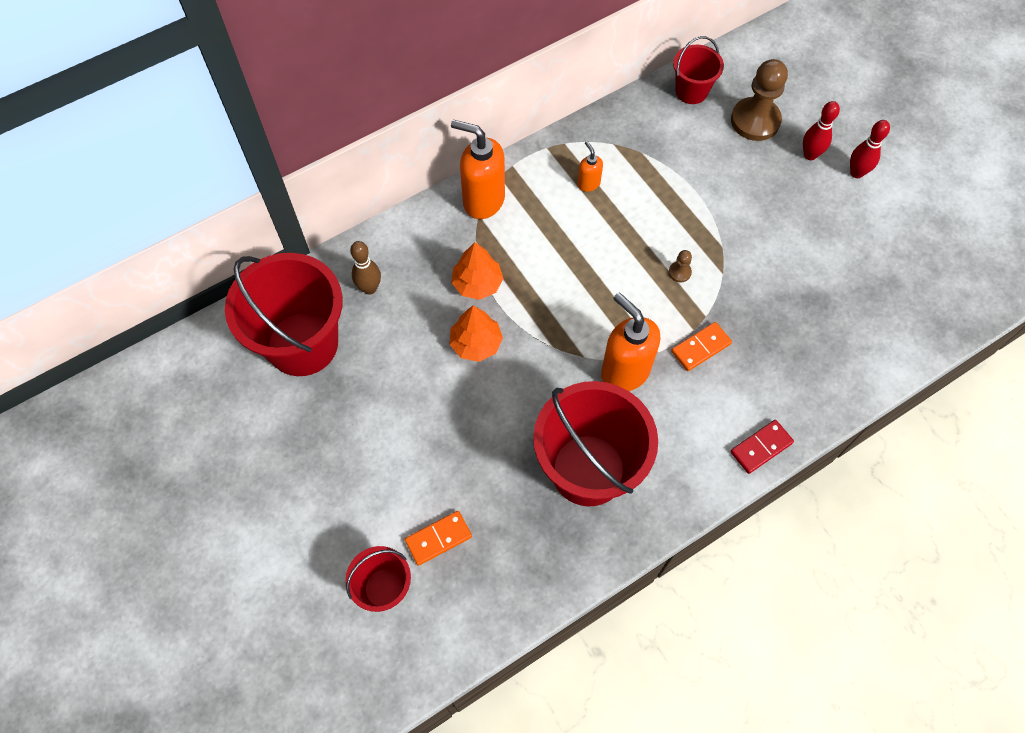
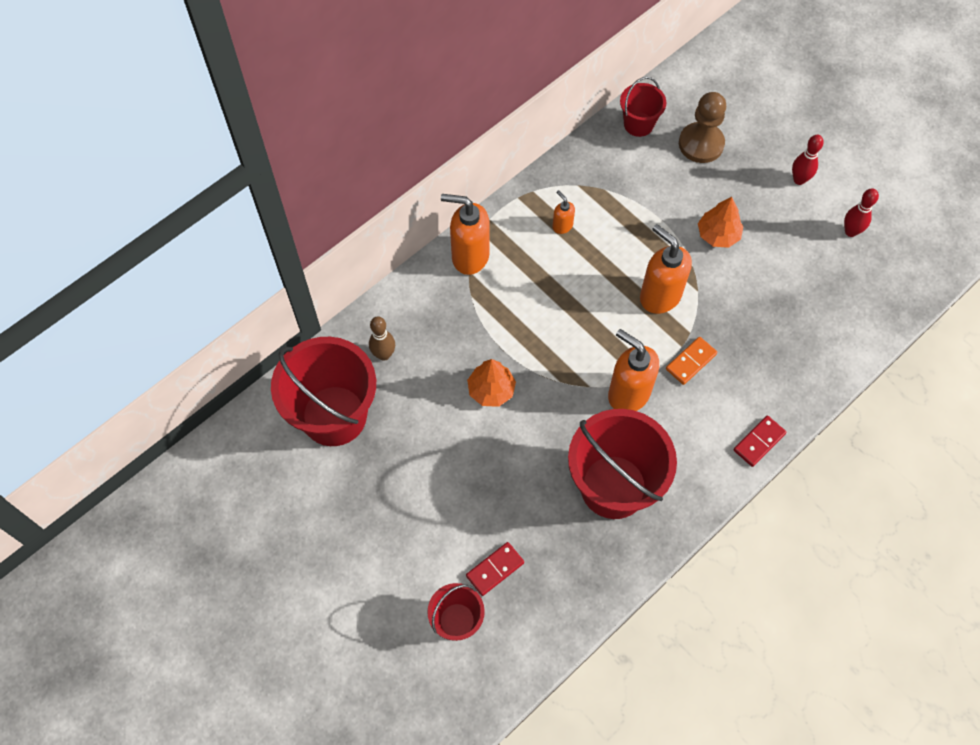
camera: 10 degrees left, 0 degrees up
(438, 538) = (495, 569): orange domino -> red domino
(477, 283) = (481, 335): orange tree -> orange tree (718, 234)
(679, 272) = (659, 296): brown pawn -> orange soap dispenser
(810, 155) = (755, 169): red bowling pin -> red bowling pin (850, 231)

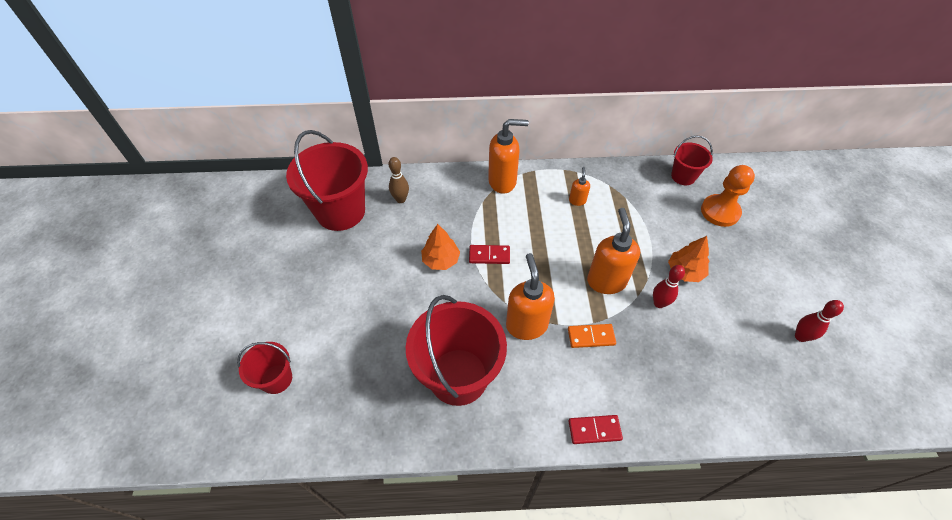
camera: 40 degrees right, 10 degrees down
(469, 256) = (503, 181): orange soap dispenser -> orange soap dispenser turned 120 degrees clockwise
(495, 569) = (331, 366): red domino -> red domino (489, 255)
(701, 144) = (720, 211): brown pawn -> orange pawn
(799, 180) = (782, 276): red bowling pin -> red bowling pin (659, 303)

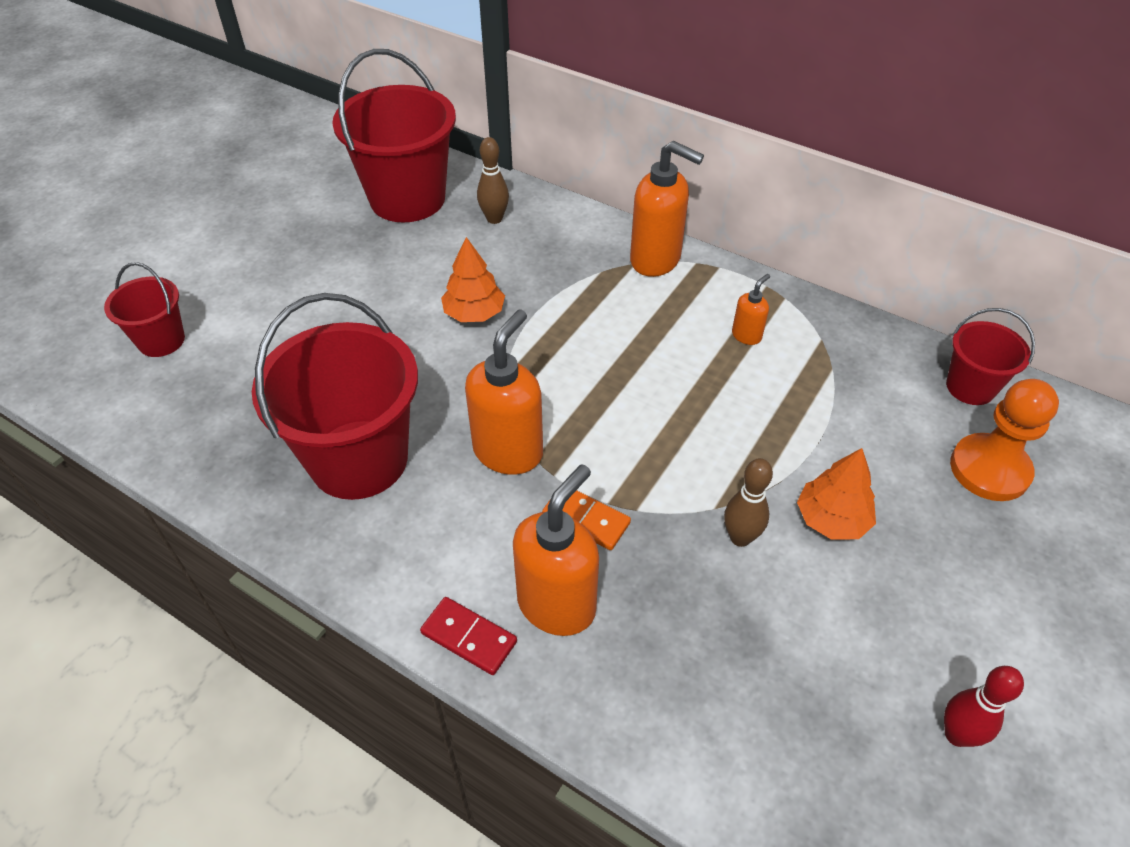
camera: 35 degrees right, 5 degrees down
(489, 255) = (544, 340): red domino -> none
(606, 281) = (684, 461): orange soap dispenser -> orange soap dispenser (557, 604)
(659, 303) = (740, 537): red bowling pin -> brown bowling pin

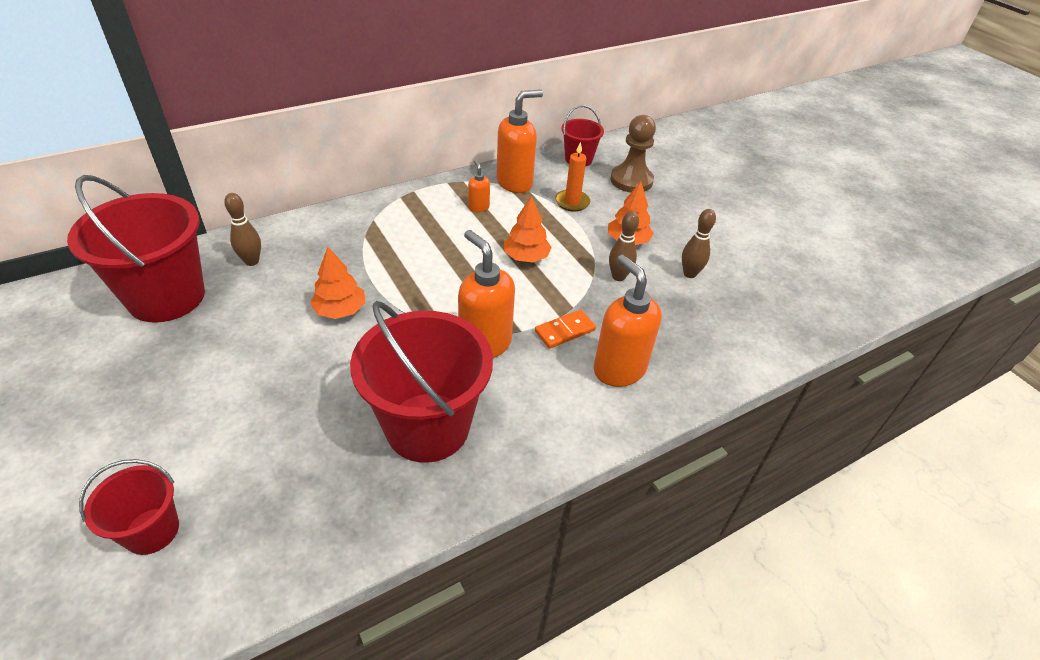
camera: 65 degrees left, 5 degrees down
(469, 637) = (619, 420): red domino -> none
(656, 260) = (380, 210): orange soap dispenser -> orange soap dispenser (515, 183)
(692, 423) = (526, 257): none -> orange tree
(827, 626) = (689, 274): none -> brown bowling pin
(856, 421) = (572, 202): none -> orange candle
(957, 734) = (765, 264): red bowling pin -> none
(989, 469) = (631, 180): orange pawn -> brown pawn

